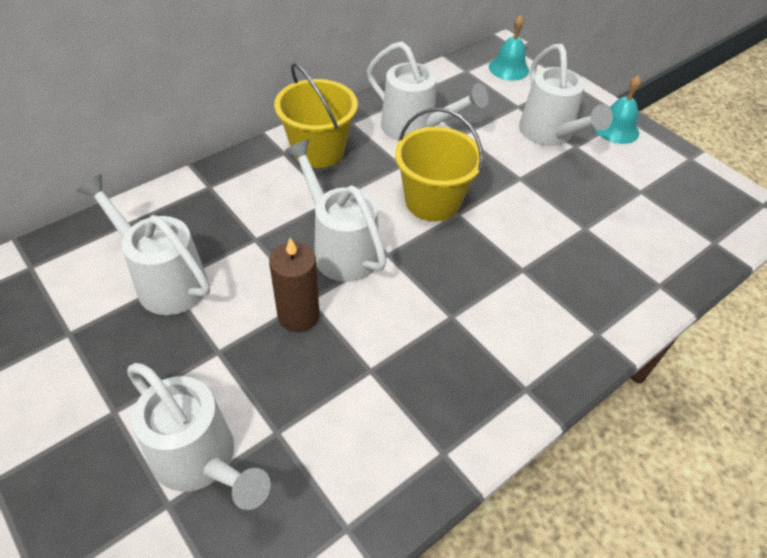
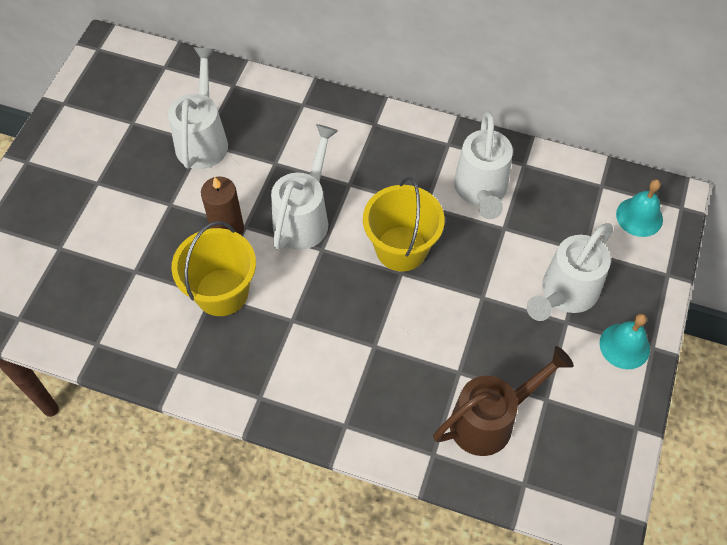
camera: 60 degrees right, 10 degrees up
(201, 460) = (93, 245): white watering can -> none
(318, 150) = (396, 143): yellow bucket -> yellow bucket (222, 292)
(644, 232) = (490, 420): none -> brown watering can

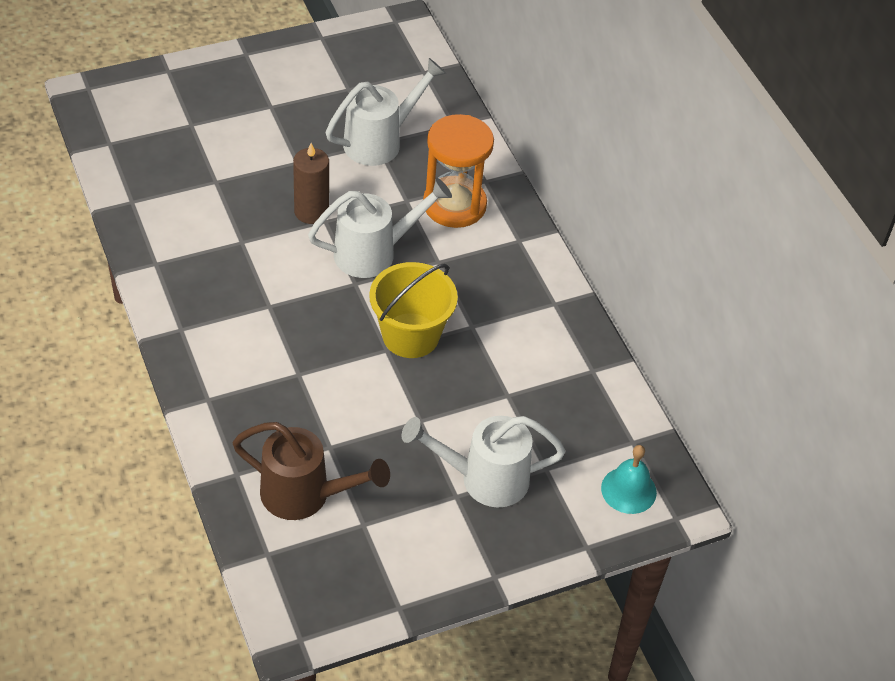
camera: 45 degrees right, 10 degrees down
(222, 292) = (250, 246): yellow bucket -> none
(307, 137) = (454, 205): none -> orange hourglass
(481, 191) = (529, 355): white watering can -> none
(624, 346) = (474, 554): turquoise bell -> none

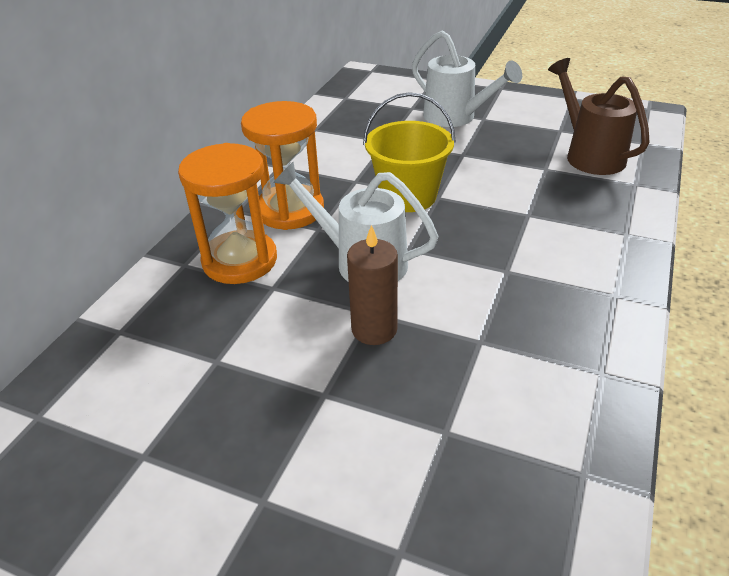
camera: 130 degrees left, 10 degrees down
(380, 141) = (210, 360): white watering can -> none
(481, 265) = (290, 210): none -> orange hourglass
(628, 490) = (379, 85): turquoise bell -> none

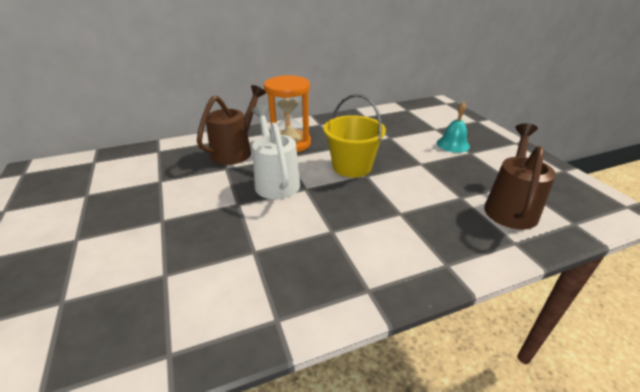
camera: 45 degrees right, 5 degrees down
(240, 260) = (235, 151): orange hourglass -> brown watering can
(374, 329) = (225, 211): brown candle -> none
(455, 117) = (453, 144): white watering can -> turquoise bell

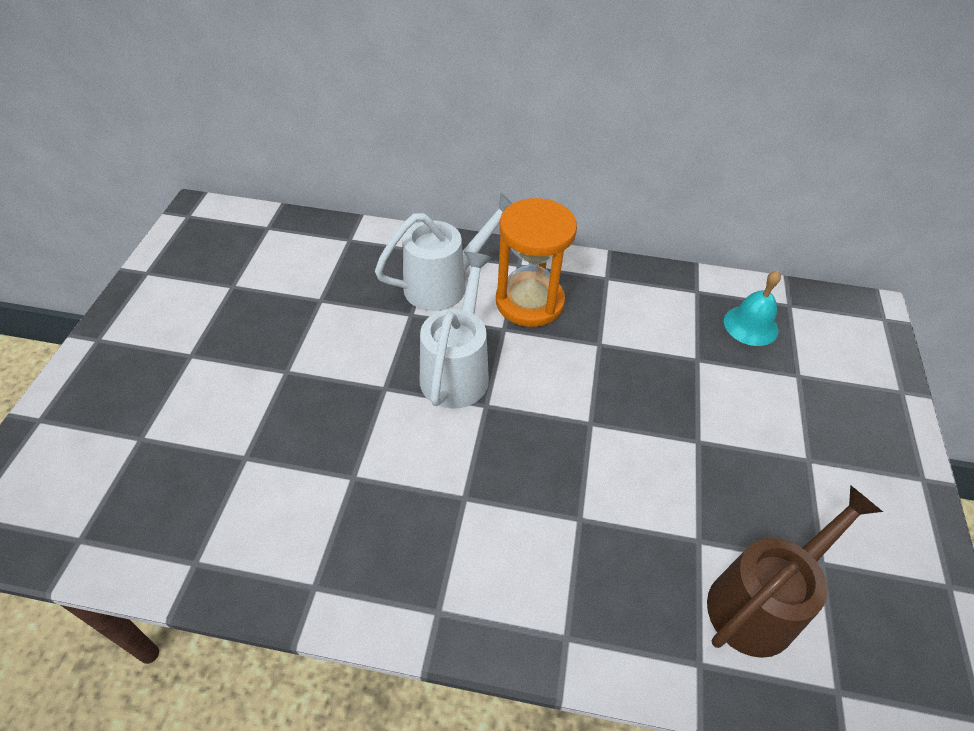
camera: 30 degrees right, 15 degrees up
(235, 151) = (444, 284): brown watering can -> white watering can
(352, 167) = (583, 394): yellow bucket -> none
(453, 144) = (795, 426): turquoise bell -> turquoise bell (750, 325)

